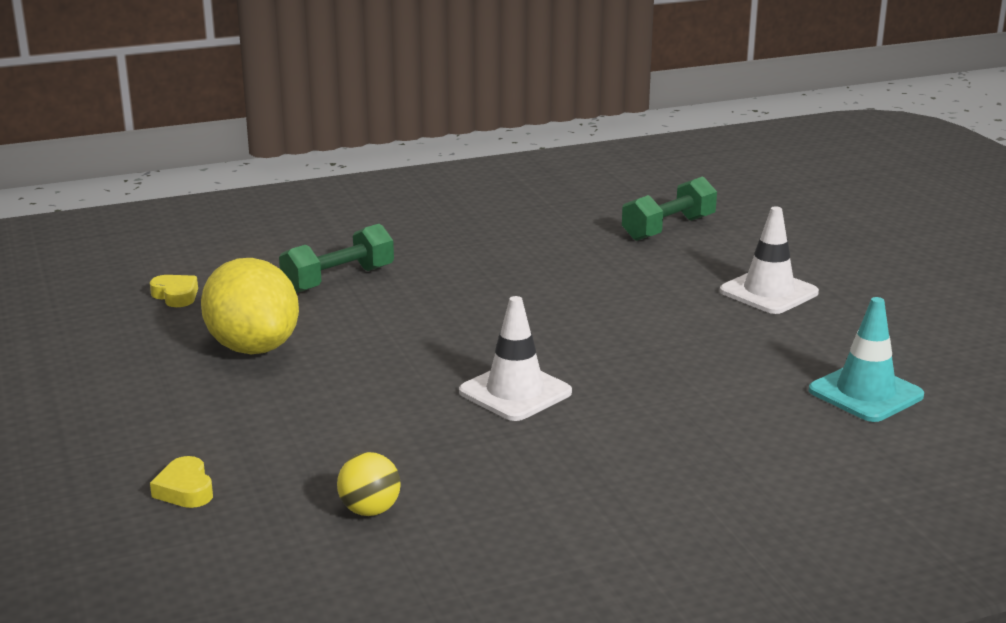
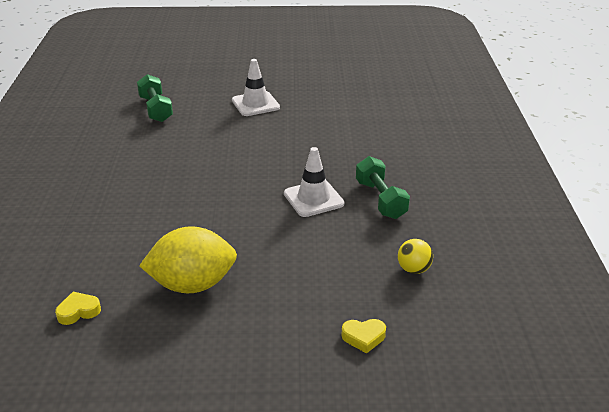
camera: 70 degrees left, 10 degrees up
(338, 280) = (118, 233): green dumbbell -> green dumbbell (380, 200)
(865, 393) = (369, 110): turquoise traffic cone -> none

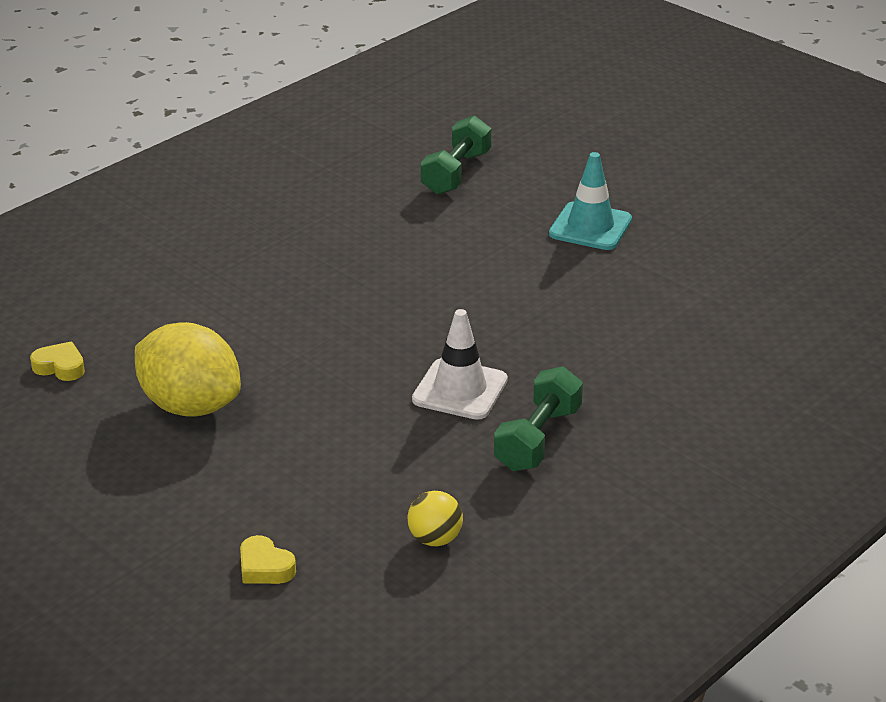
camera: 45 degrees right, 0 degrees up
(255, 104) = (590, 227): white traffic cone -> turquoise traffic cone

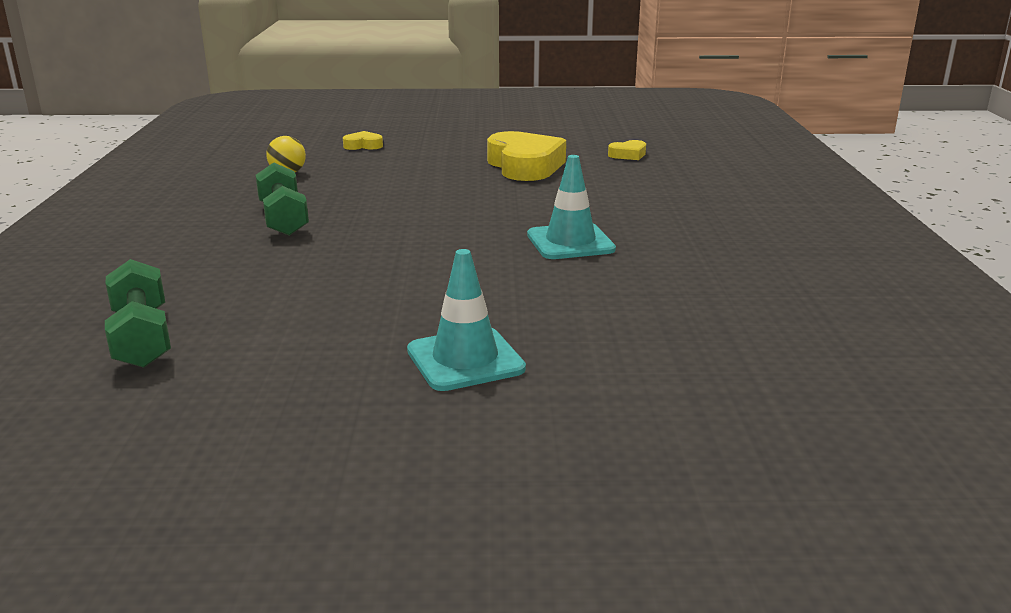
camera: 135 degrees right, 10 degrees down
(190, 406) = (525, 166): yellow lemon -> yellow heart
(365, 280) = (570, 242): none -> turquoise traffic cone
(456, 173) = (699, 347): green dumbbell -> green dumbbell (141, 338)
(460, 390) = (378, 220): white traffic cone -> none

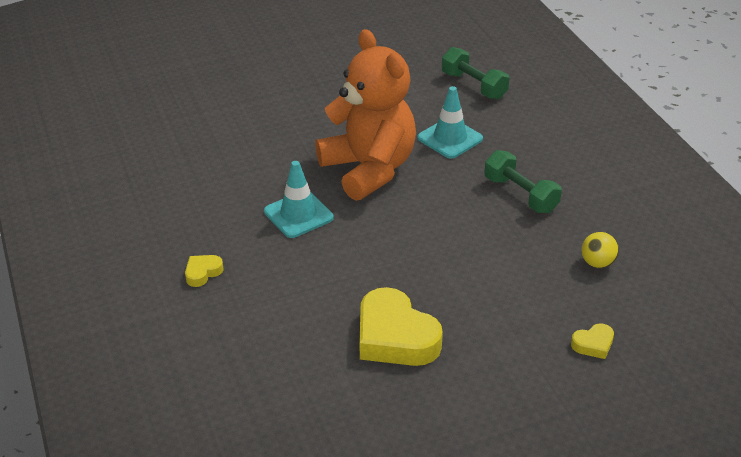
camera: 160 degrees right, 15 degrees up
(441, 266) = (369, 169): none -> orange teddy bear
(465, 360) = (311, 106): turquoise traffic cone -> turquoise traffic cone (450, 138)
(628, 155) = (299, 397): yellow heart -> yellow heart (203, 273)

